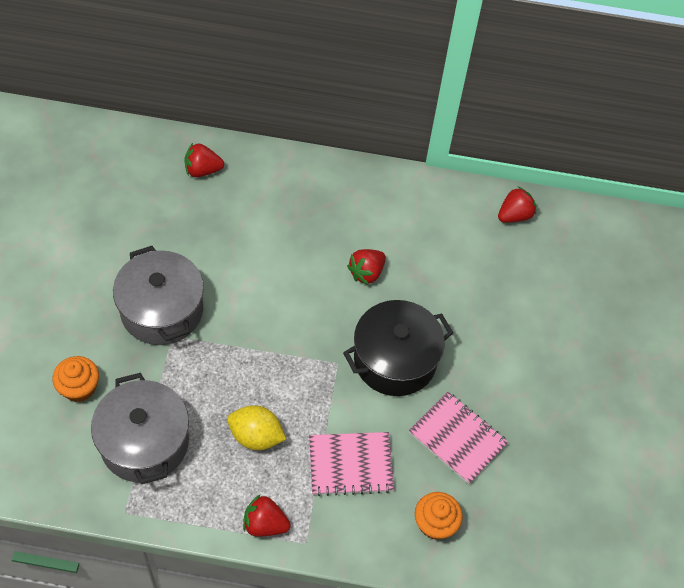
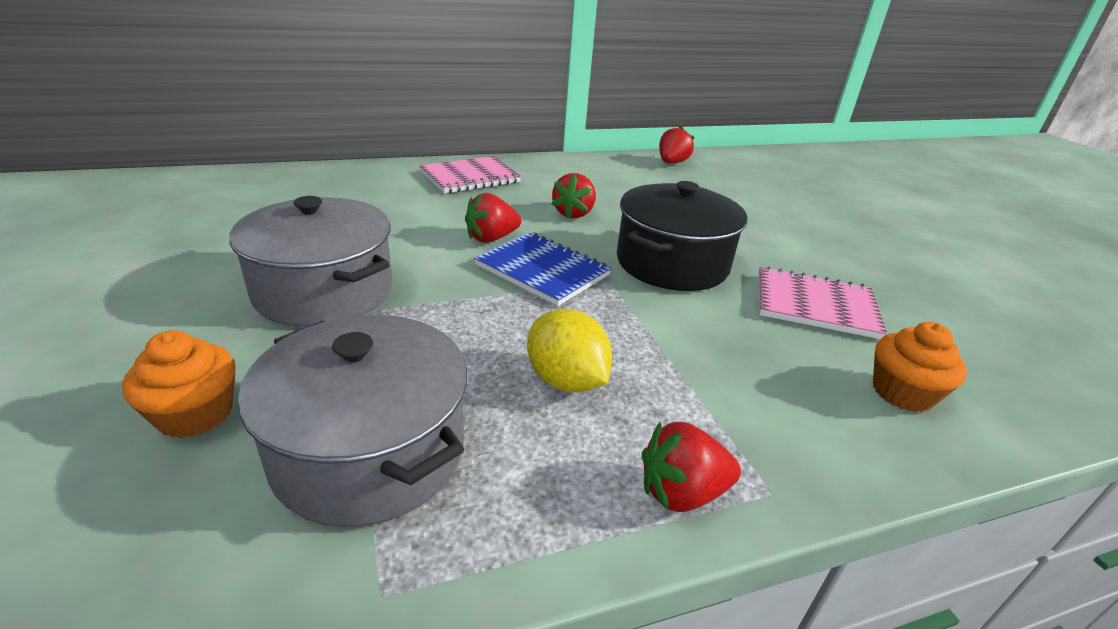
camera: 25 degrees left, 25 degrees down
(202, 170) = (324, 184): red strawberry -> red strawberry (491, 238)
(256, 436) = (566, 380): yellow lemon -> yellow lemon turned 60 degrees clockwise
(301, 335) = (542, 270): none -> blue notebook
(350, 464) = (727, 368): pink notebook -> pink notebook (470, 177)

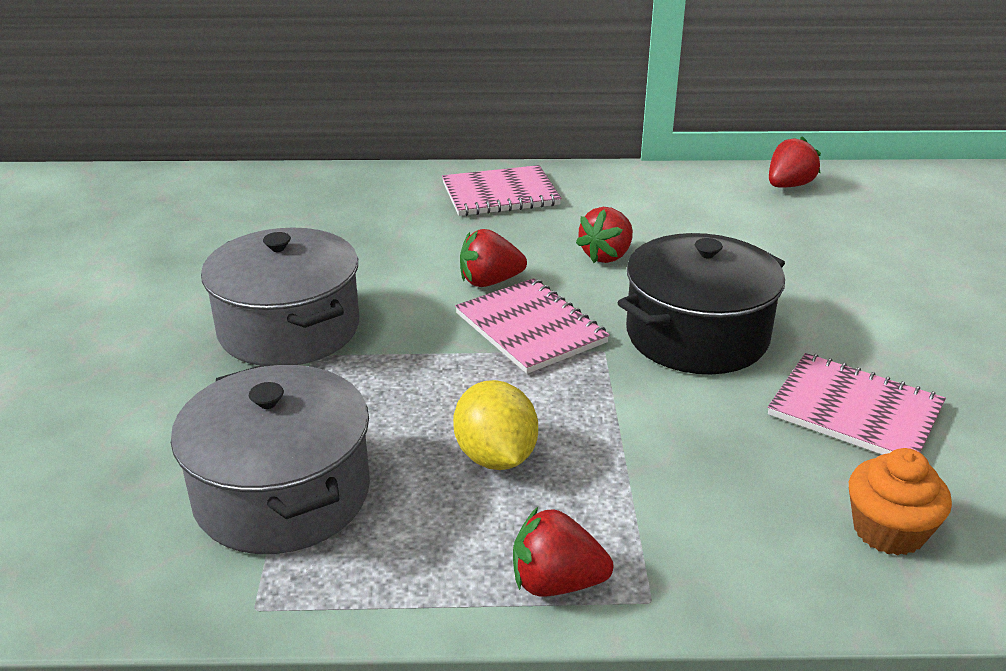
camera: 20 degrees right, 0 degrees up
(195, 414) = (147, 437): orange cupcake -> none
(542, 270) = (530, 328): blue notebook -> pink notebook

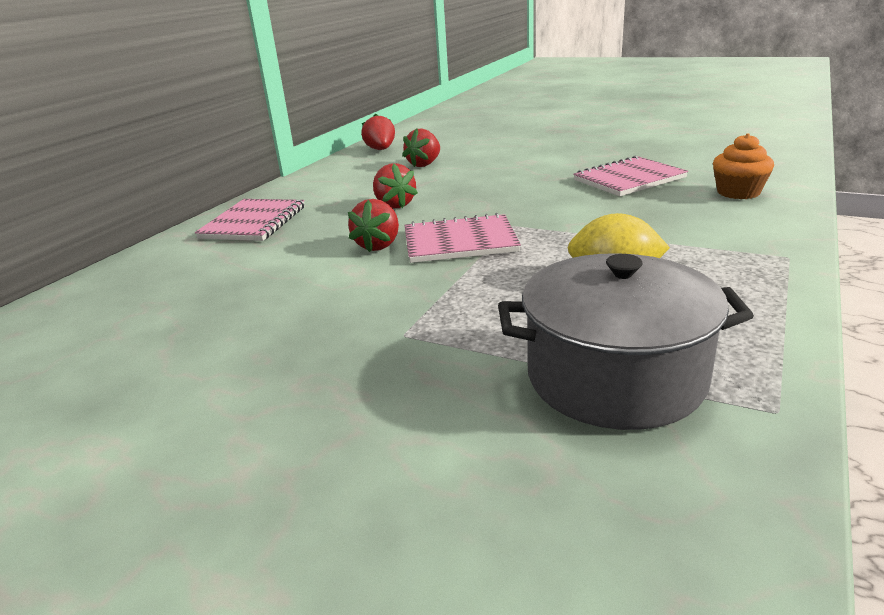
camera: 60 degrees left, 5 degrees down
(289, 329) = (345, 341): grey pot -> none
(556, 583) = (766, 280): red strawberry -> red strawberry (424, 164)
(697, 335) = (520, 198): black pot -> none

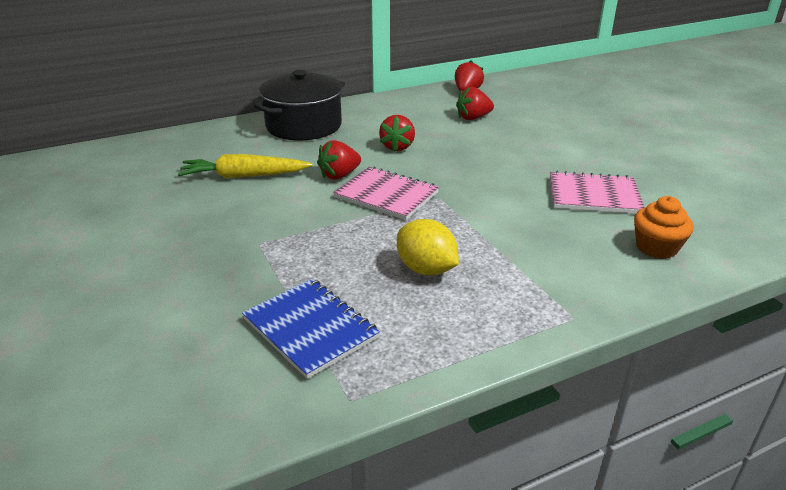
camera: 35 degrees right, 5 degrees up
(254, 222) = (304, 126): pink notebook -> black pot
(262, 287) = (244, 176): none -> yellow carrot
(615, 376) = (310, 328): grey pot -> blue notebook

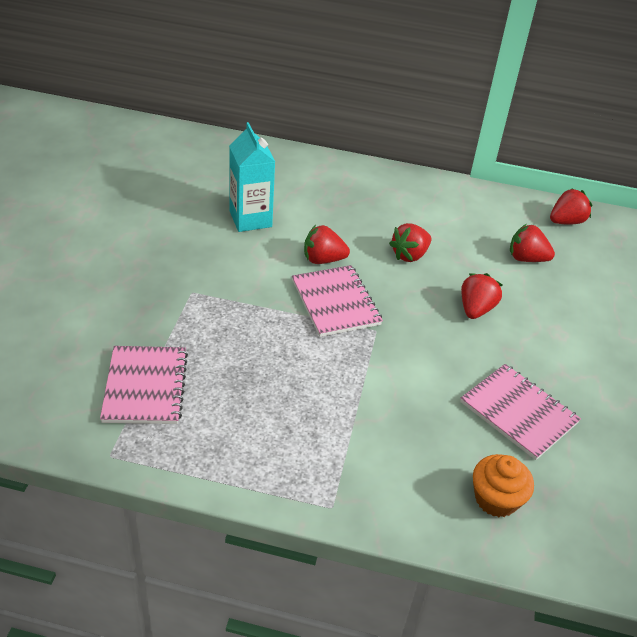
camera: 35 degrees right, 10 degrees up
(244, 176) = (250, 219): yellow carrot -> turquoise carton
(304, 126) = (357, 187): black pot -> none
(310, 328) = (145, 387): blue notebook -> pink notebook
(426, 269) = (278, 391): yellow lemon -> none
(484, 156) = (476, 309): none -> red strawberry

